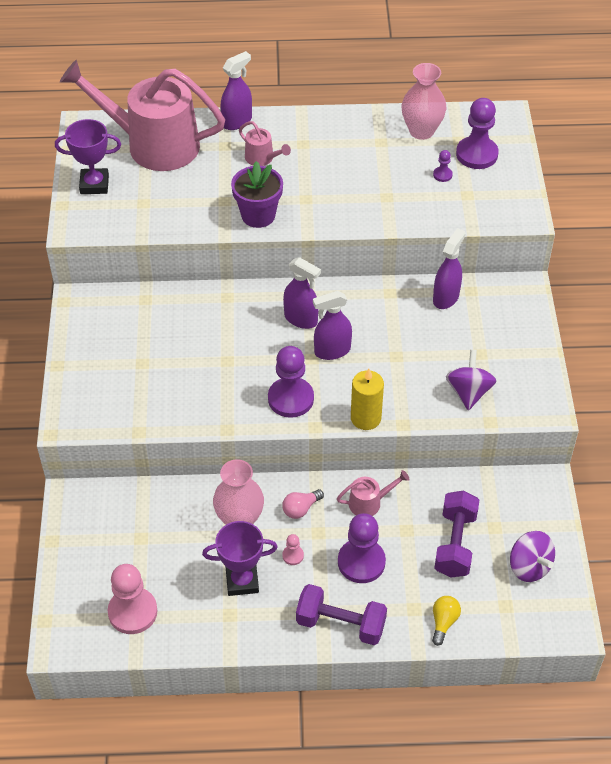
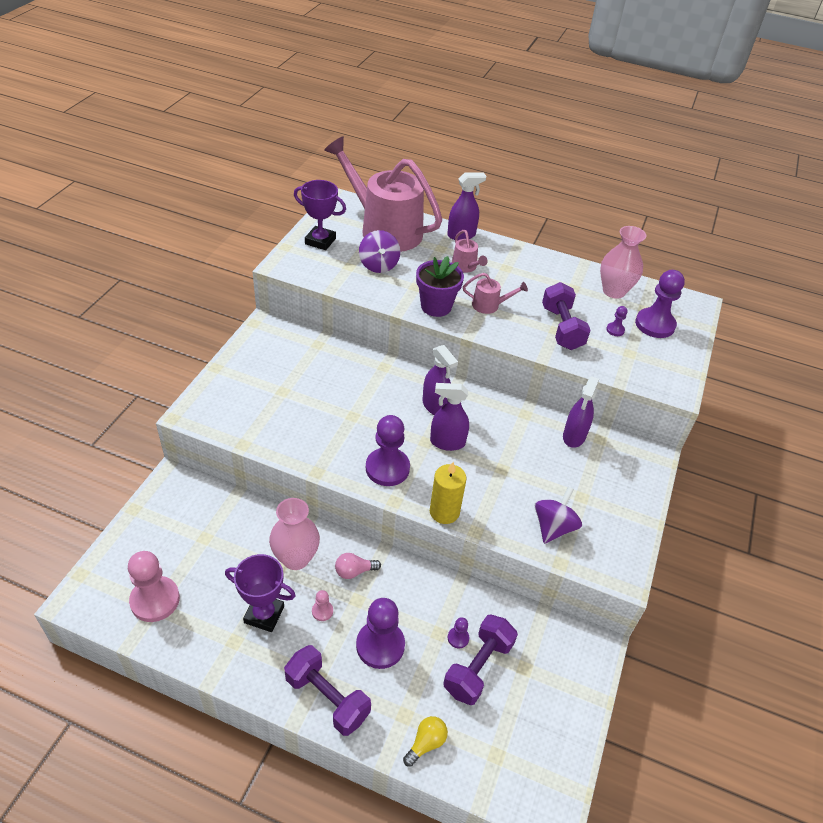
camera: 20 degrees right, 5 degrees down
(369, 502) = (418, 592): pink watering can -> pink watering can (489, 305)
(391, 192) = (562, 328): none -> purple dumbbell
(425, 527) = (458, 638): none -> purple pawn
(446, 297) = (574, 436): purple spray bottle -> purple spray bottle turned 150 degrees clockwise
(529, 567) = (540, 724): purple spinning top -> purple spinning top (378, 265)

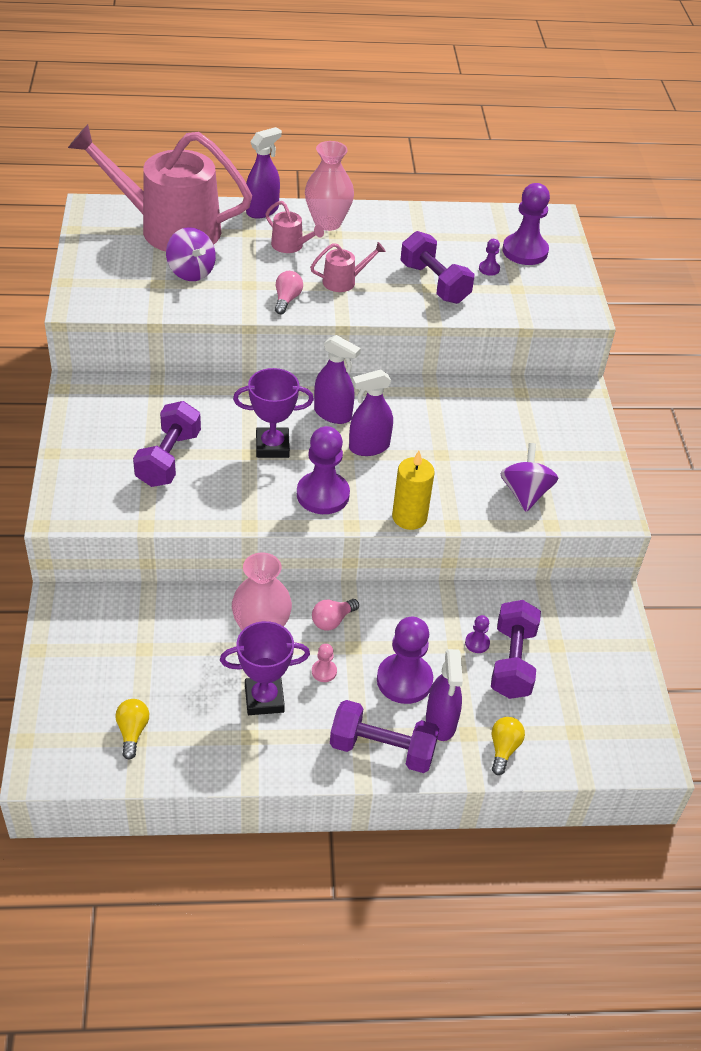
camera: 25 degrees left, 0 degrees up
(155, 600) = (132, 732): pink pawn -> yellow light bulb
(292, 400) = (168, 459): none -> purple dumbbell
(320, 241) = (102, 263): purple trophy -> purple trophy (272, 446)
(436, 306) = (287, 300): purple flower pot -> pink light bulb
(574, 436) = (494, 398): purple spray bottle -> purple spray bottle (441, 722)
(614, 291) = (464, 227): pink vase -> pink vase (327, 223)

